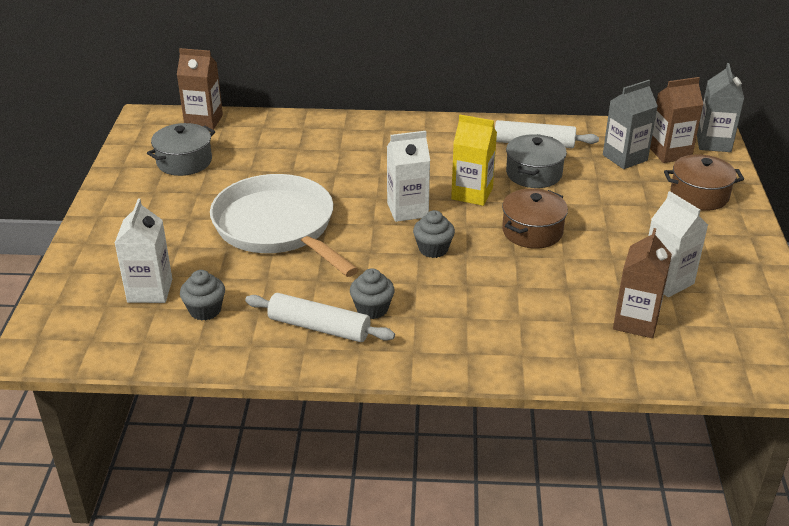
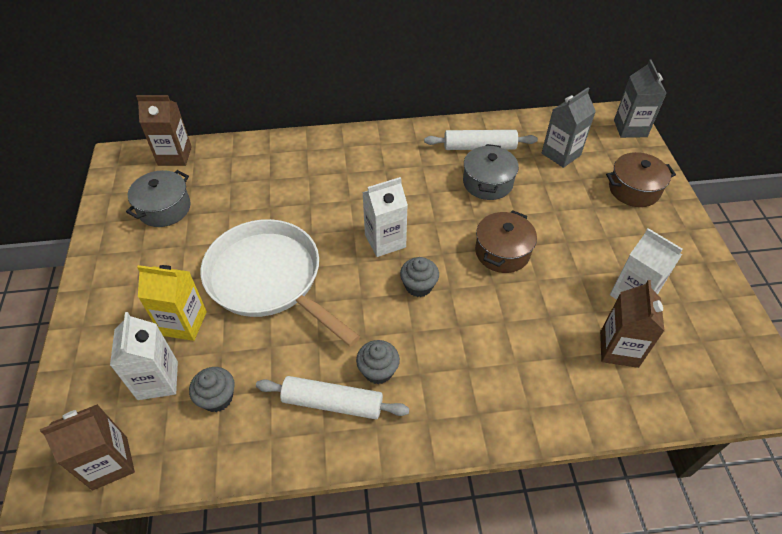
camera: 10 degrees left, 15 degrees up
(472, 194) = (439, 213): yellow carton -> yellow carton (184, 323)
(670, 153) = (597, 144): brown carton -> brown carton (110, 463)

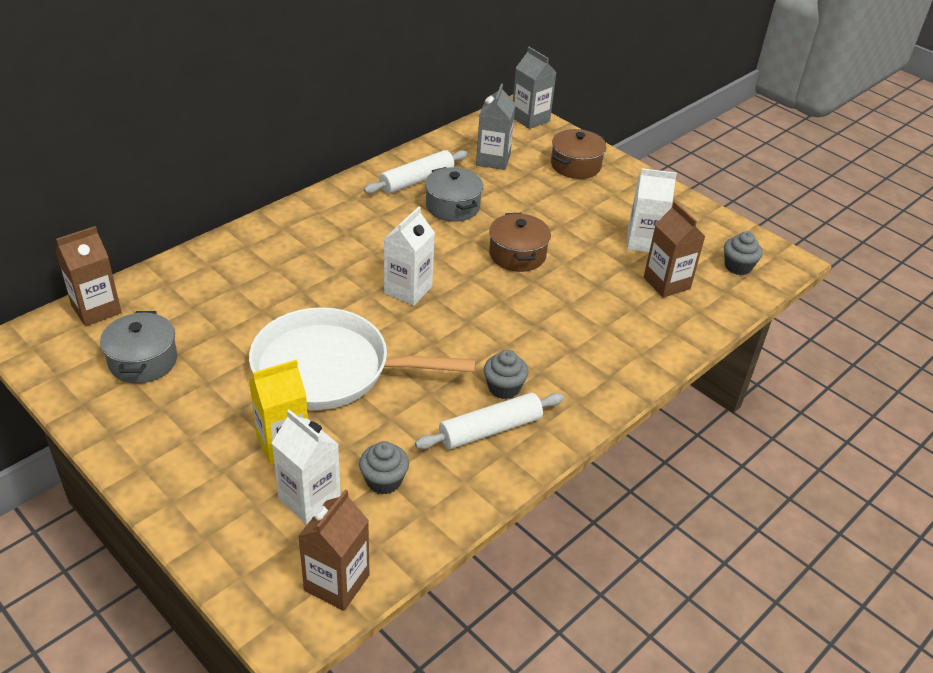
camera: 40 degrees left, 10 degrees down
(418, 286) = (474, 311): grey cupcake -> grey cupcake (737, 267)

